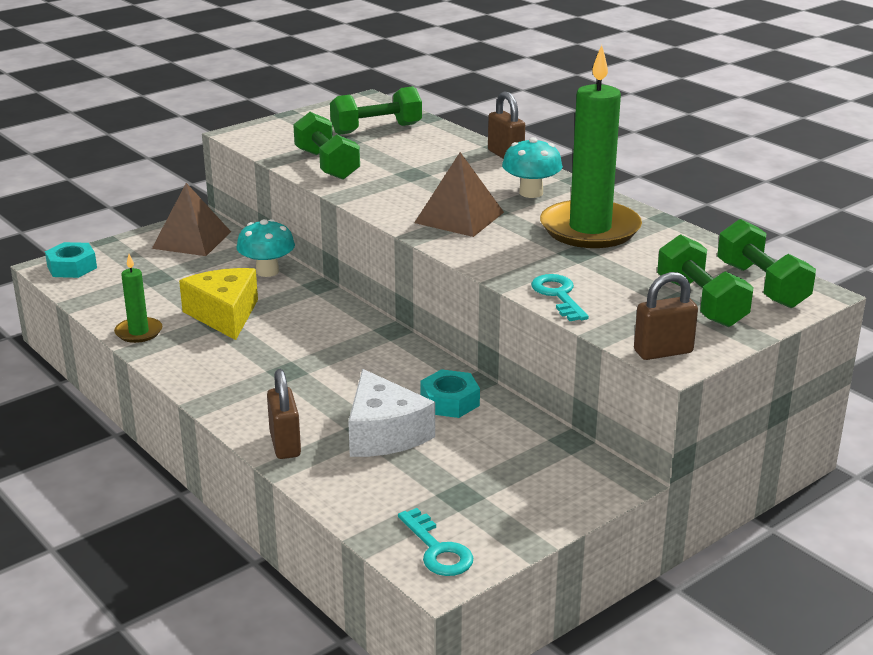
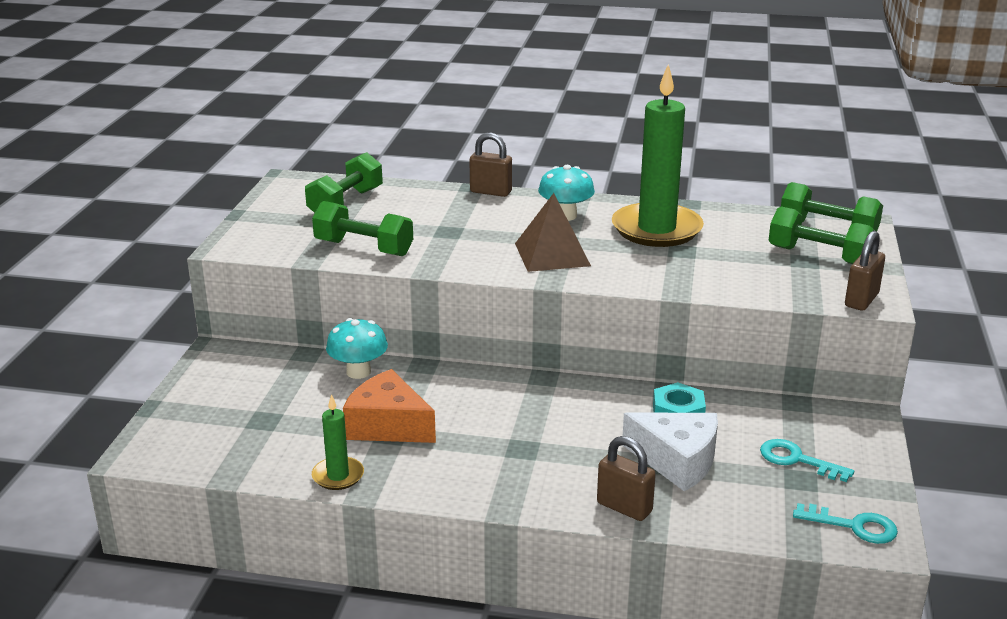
camera: 40 degrees left, 0 degrees up
(72, 267) = (161, 446): turquoise nut -> none
(191, 240) = (238, 372): brown pyramid -> none
(224, 315) = (387, 425): yellow cheese -> orange cheese
(558, 295) = (729, 287): turquoise key -> turquoise key (797, 460)

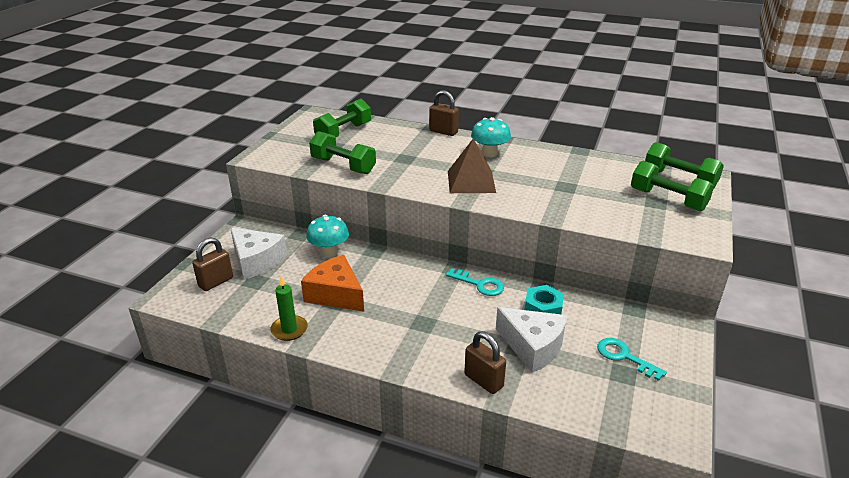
camera: 10 degrees right, 5 degrees up
(256, 394) = (257, 261): none -> white cheese
(656, 229) = (551, 169): green candle -> none
(854, 526) = (657, 420): turquoise key -> turquoise key (479, 284)
(861, 300) = (693, 239): brown padlock -> brown padlock (216, 282)

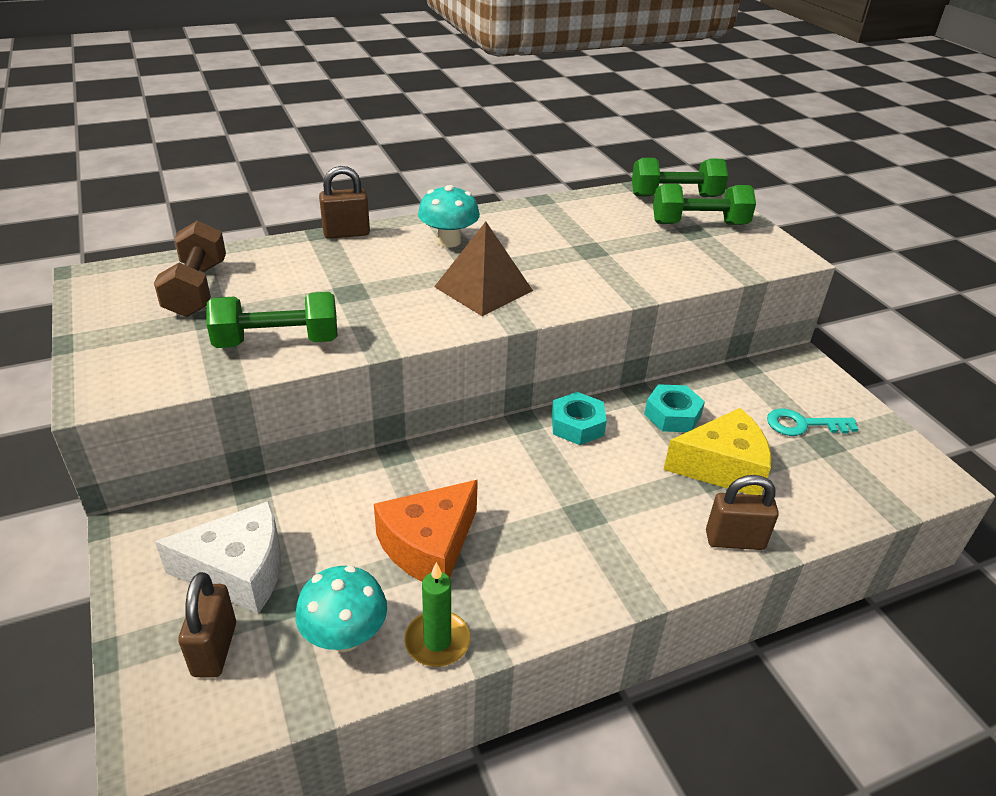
camera: 45 degrees left, 5 degrees up
(329, 251) = (334, 489): turquoise mushroom -> turquoise mushroom (345, 636)
(335, 294) = (429, 546): orange cheese -> orange cheese turned 45 degrees counterclockwise
(343, 132) = (197, 289): green dumbbell -> brown dumbbell
(479, 284) = (577, 425): turquoise key -> turquoise nut
(533, 347) = (722, 467): white cheese -> yellow cheese

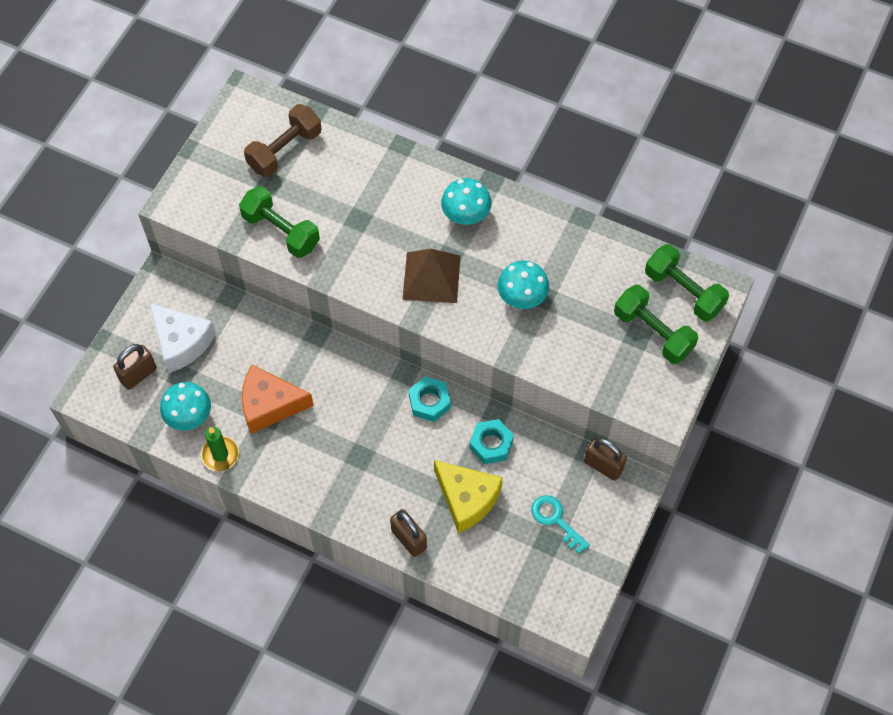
camera: 50 degrees right, 25 degrees up
(346, 233) = (415, 158): brown padlock -> brown padlock (603, 466)
(578, 258) = (522, 298): none -> turquoise mushroom

